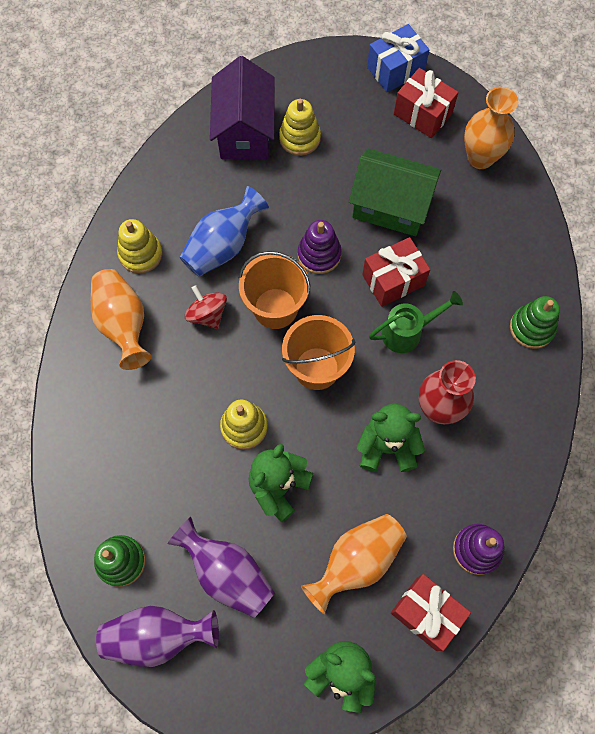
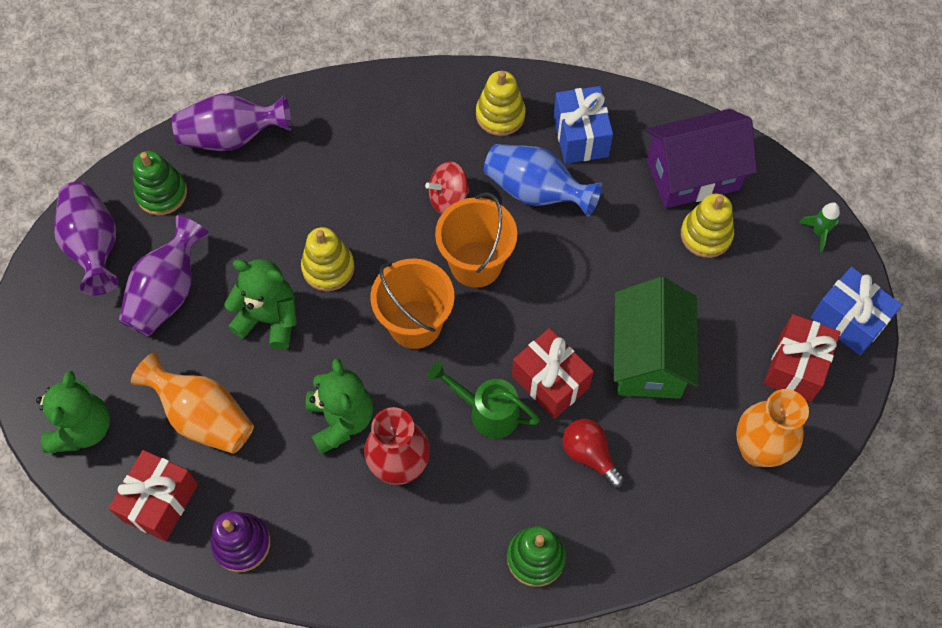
camera: 75 degrees right, 5 degrees down
(82, 484) = (232, 137): none -> purple vase
(123, 324) = (414, 122): orange vase -> none
(182, 199) = (580, 136): none -> blue gift
(207, 314) = (448, 198): red spinning top -> red spinning top turned 150 degrees counterclockwise
(319, 254) = (557, 293): purple stacking toy -> none
(320, 65) = (819, 232): none -> green rocket
(407, 332) = (487, 412): green watering can -> green watering can turned 150 degrees clockwise
(459, 269) = (589, 454): none -> red light bulb

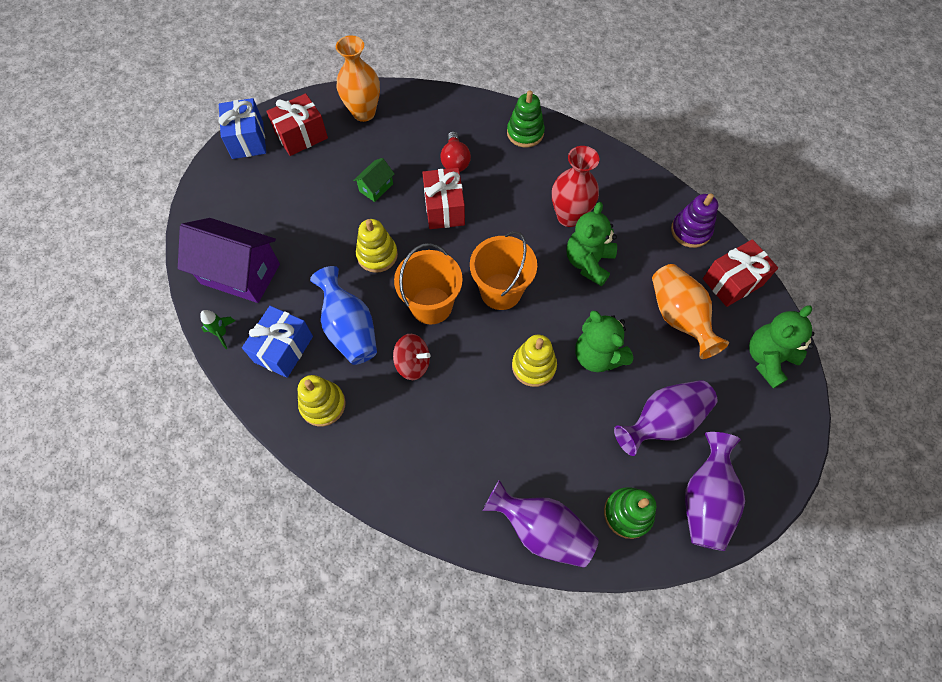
camera: 145 degrees left, 0 degrees up
(487, 412) = (495, 215): green watering can -> none
(648, 357) = (376, 187): green house -> green house, size x0.47
(706, 235) = (273, 232): yellow stacking toy -> yellow stacking toy (377, 255)
(819, 232) = (208, 192): green rocket -> green rocket (222, 333)

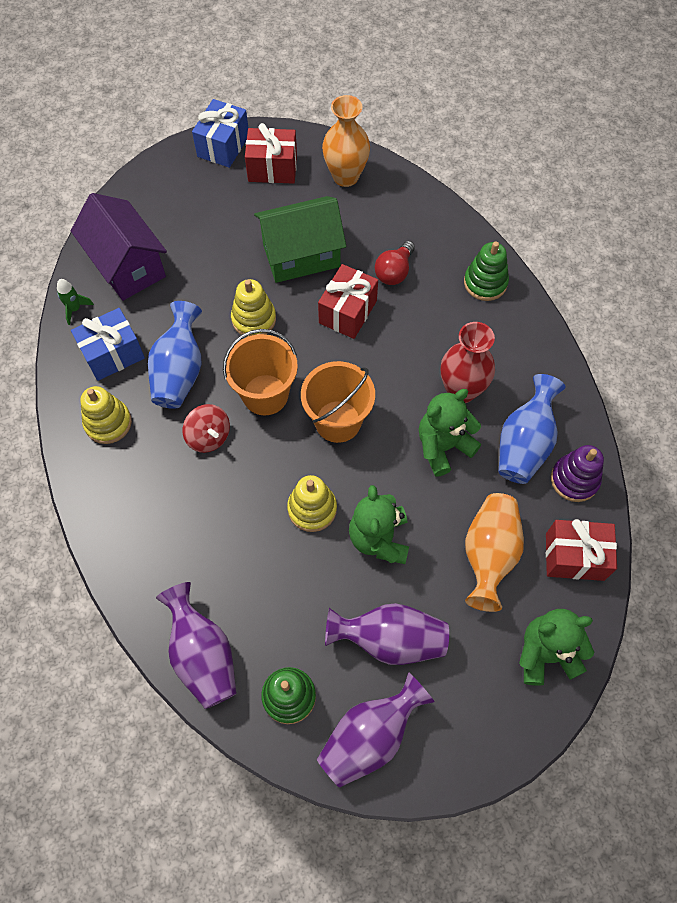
camera: 35 degrees right, 0 degrees up
(376, 187) = (301, 255): green house -> green house, size x2.14
(640, 227) = (524, 444): none -> blue vase

